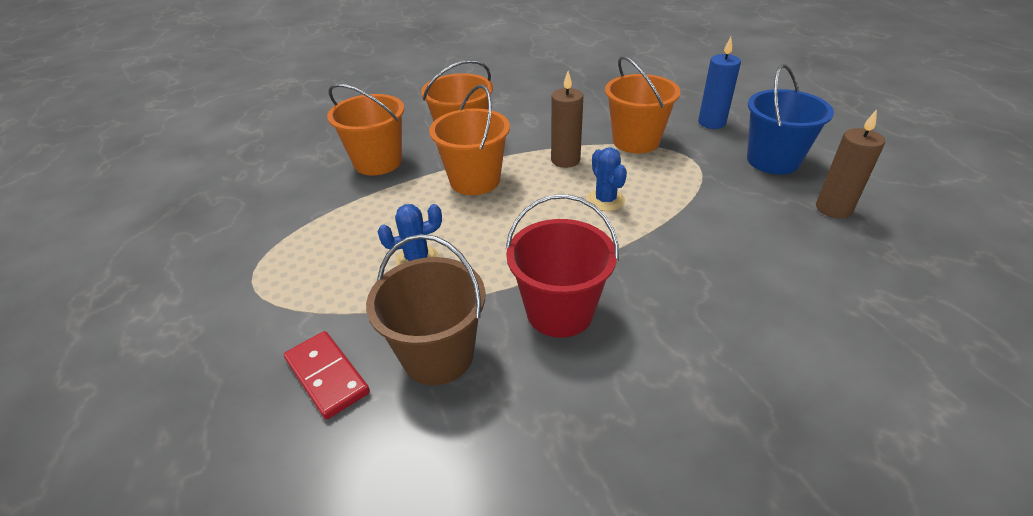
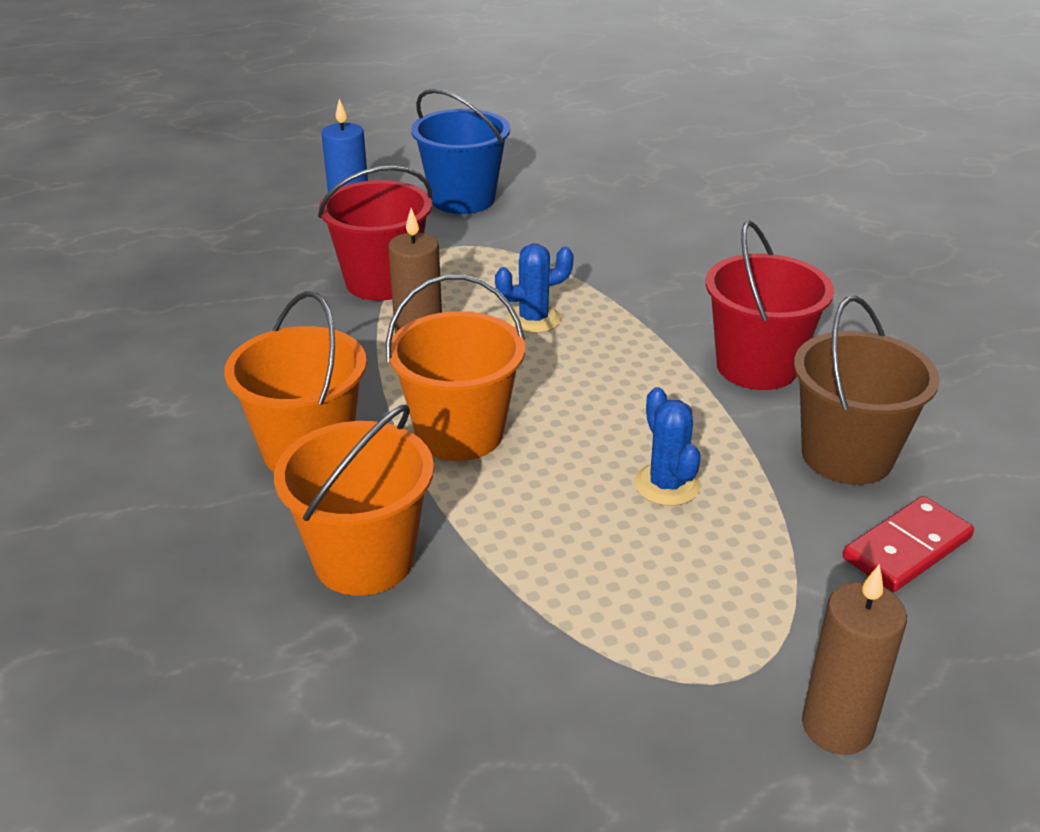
camera: 90 degrees left, 5 degrees down
(636, 141) = (381, 282): orange bucket -> red bucket
(833, 208) = (568, 186): brown candle -> brown candle (837, 726)

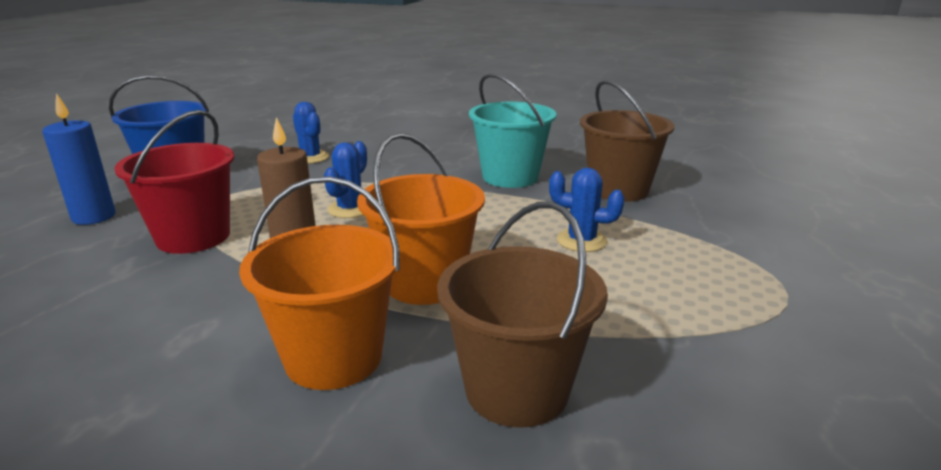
camera: 50 degrees left, 10 degrees down
(364, 559) = (517, 390): orange bucket -> brown bucket
(605, 231) = (310, 157): none -> blue cactus
(757, 366) = (510, 177): red bucket -> turquoise bucket
(837, 726) = (851, 284): brown candle -> none
(906, 548) = (711, 208): red domino -> none

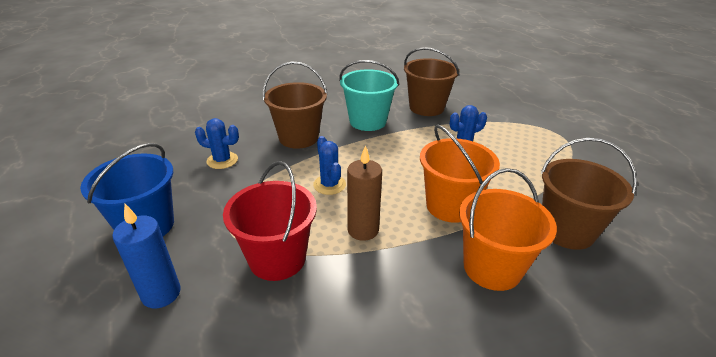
camera: 45 degrees left, 10 degrees up
(408, 165) = (298, 138): none -> brown bucket

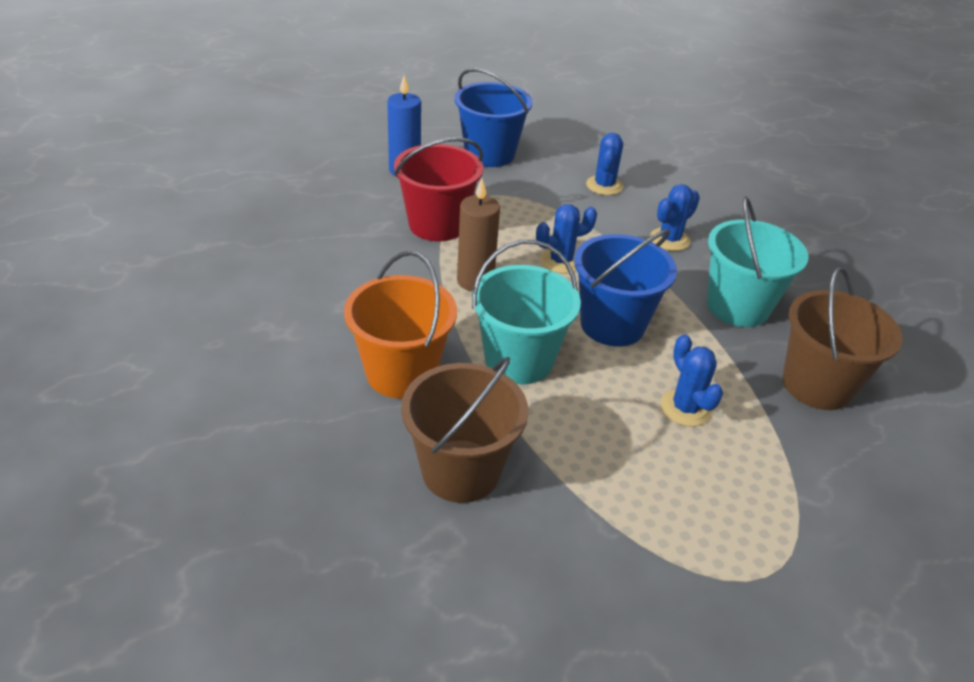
camera: 90 degrees right, 5 degrees up
(298, 138) = (669, 239): brown bucket -> blue cactus
(398, 165) = (612, 324): none -> blue bucket
(450, 206) = (519, 360): orange bucket -> turquoise bucket

